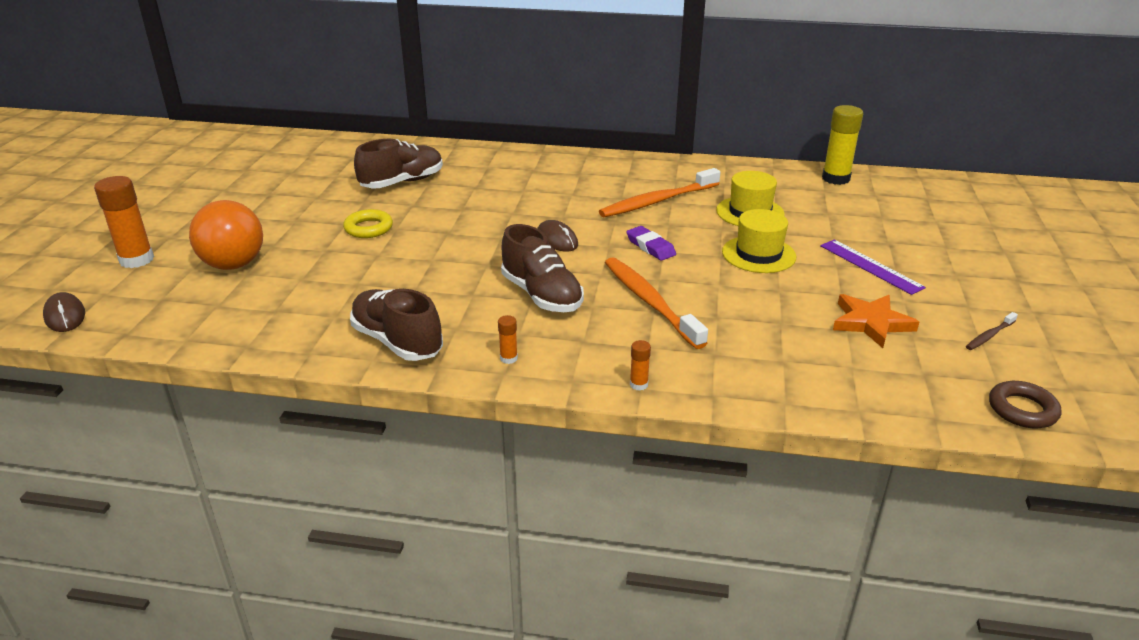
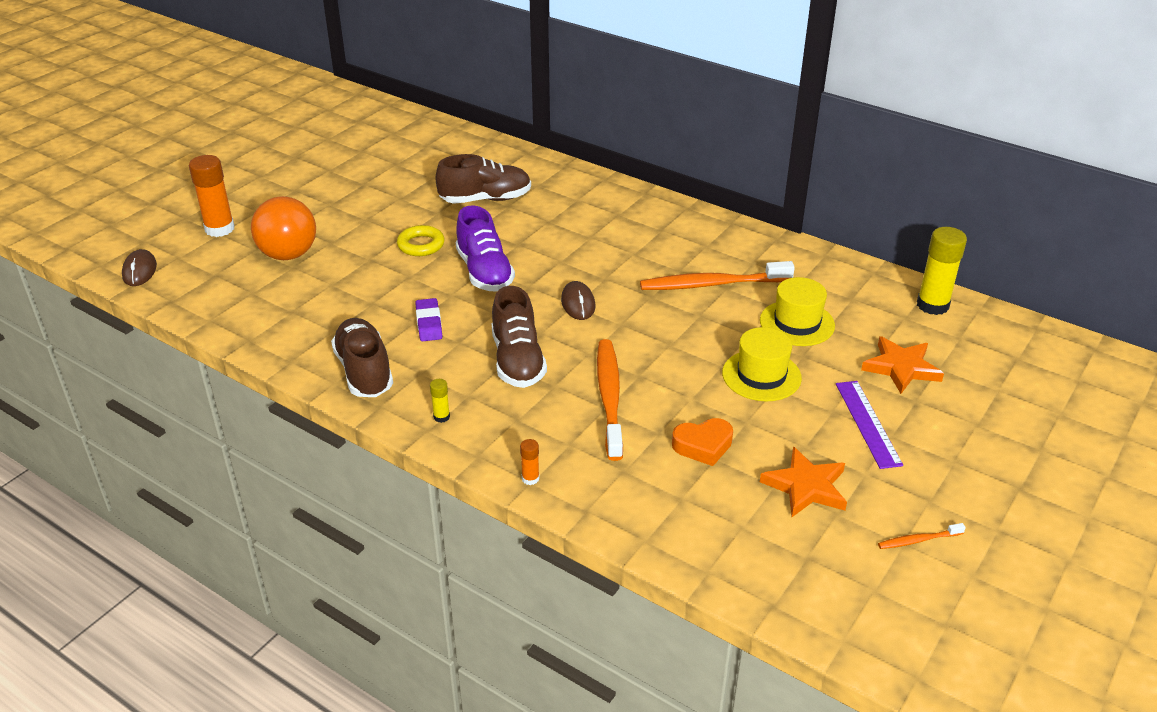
camera: 25 degrees right, 5 degrees up
(449, 235) = (484, 272): none -> purple shoe
(508, 358) = (441, 417): orange glue stick -> yellow glue stick
(650, 247) = (660, 336): purple eraser -> purple eraser (429, 323)
(762, 316) = (703, 446): none -> orange heart
(856, 223) = (901, 368): none -> orange star
(989, 336) = (918, 540): brown toothbrush -> orange toothbrush
(1022, 410) = (870, 627): brown ring -> none

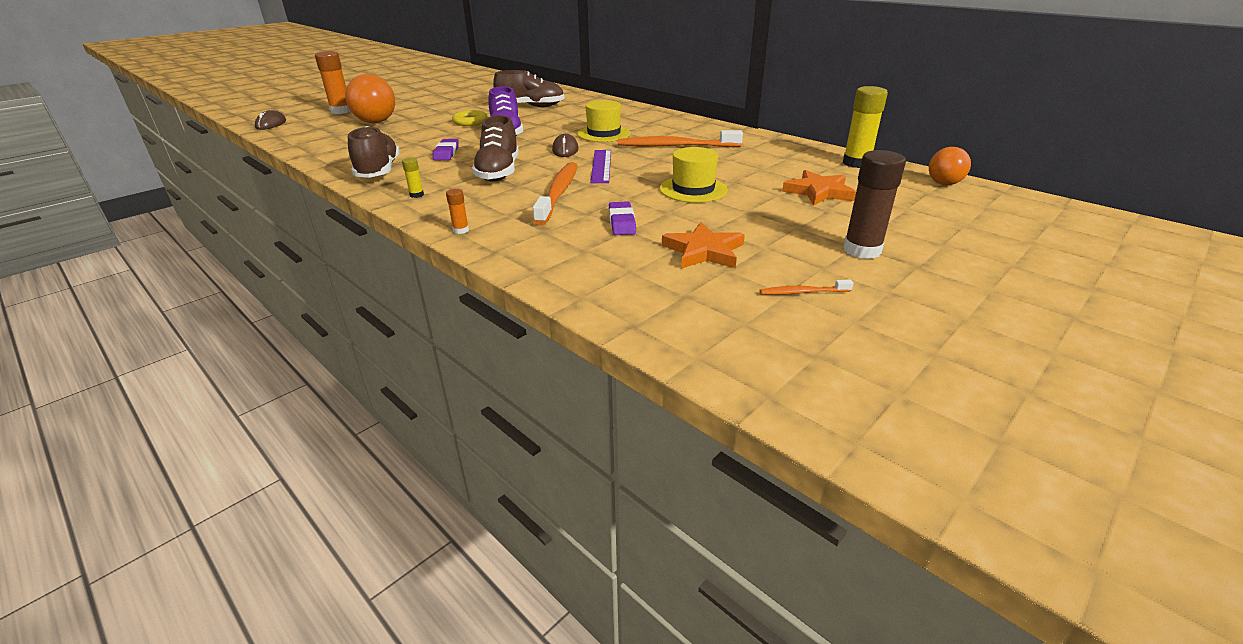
camera: 10 degrees right, 5 degrees down
(703, 446) = (622, 222): orange heart -> purple eraser
(797, 323) = (736, 166): yellow hat -> yellow hat (604, 134)
(868, 423) = (777, 219): purple ruler -> purple ruler (601, 166)
(963, 468) = (862, 250): none -> brown glue stick
(1032, 339) = (944, 183): none -> orange ball

